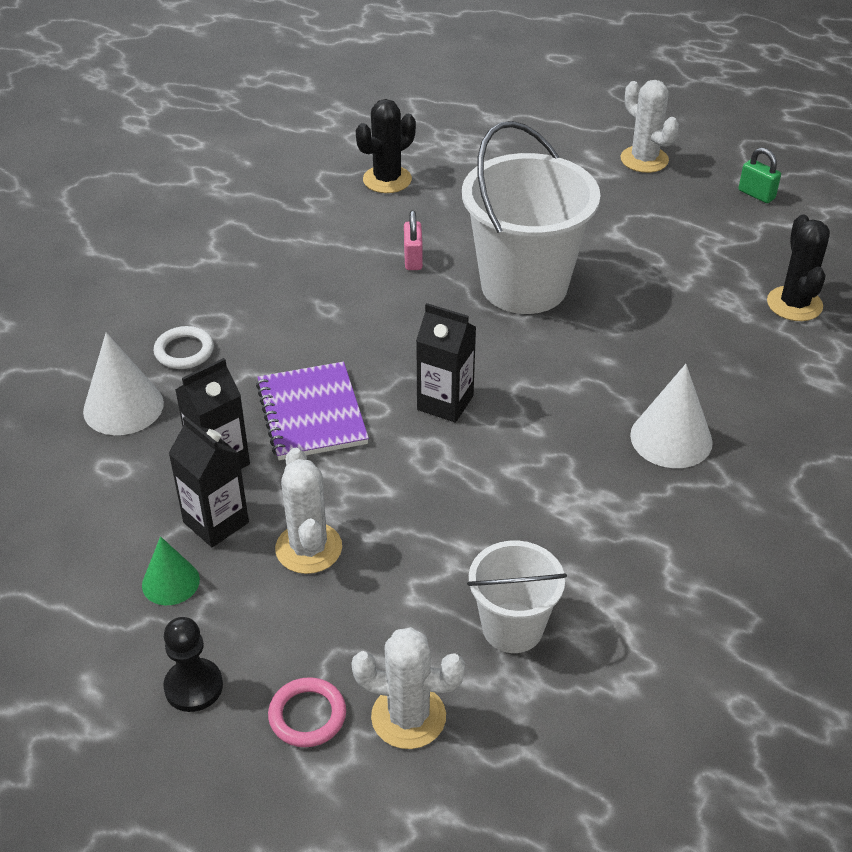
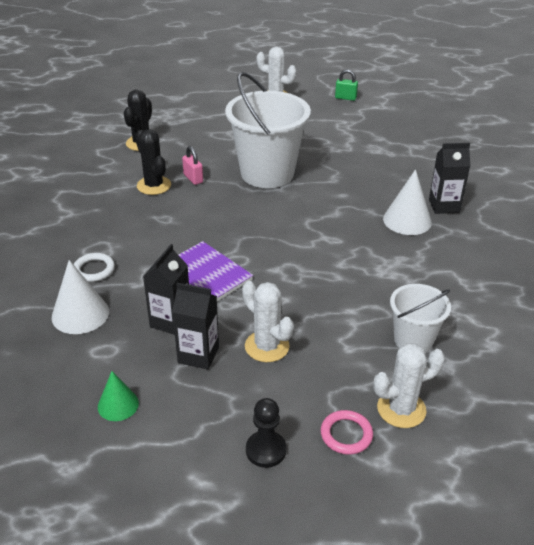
camera: 30 degrees left, 5 degrees down
(170, 582) = (199, 399): green cone -> green cone (118, 405)
(445, 403) = (276, 244): black carton -> black carton (444, 206)
(794, 304) = (408, 141): black cactus -> black cactus (154, 185)

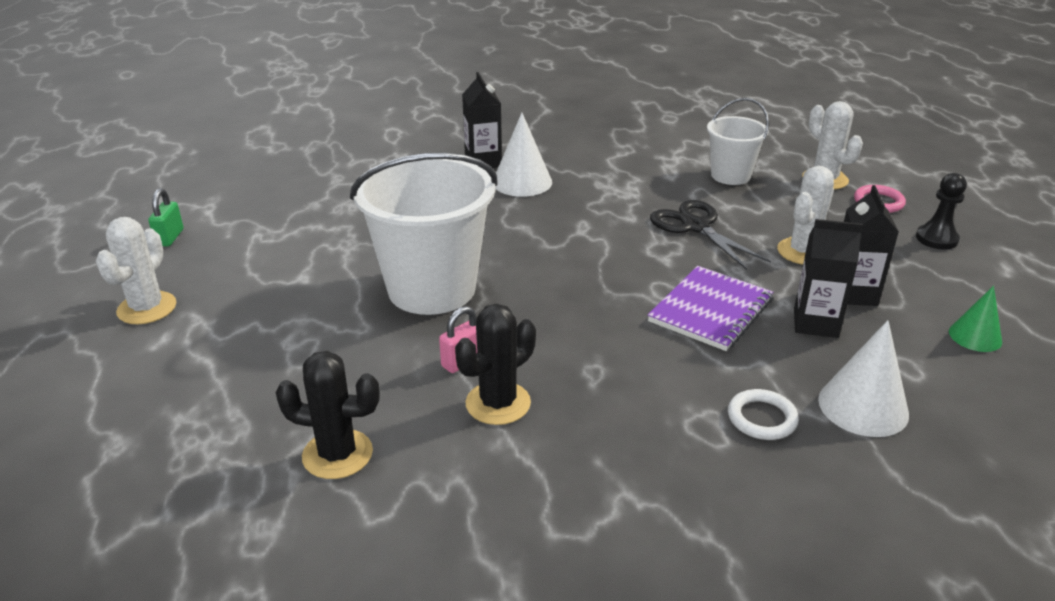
camera: 100 degrees left, 5 degrees down
(320, 295) = (695, 227): none -> black scissors

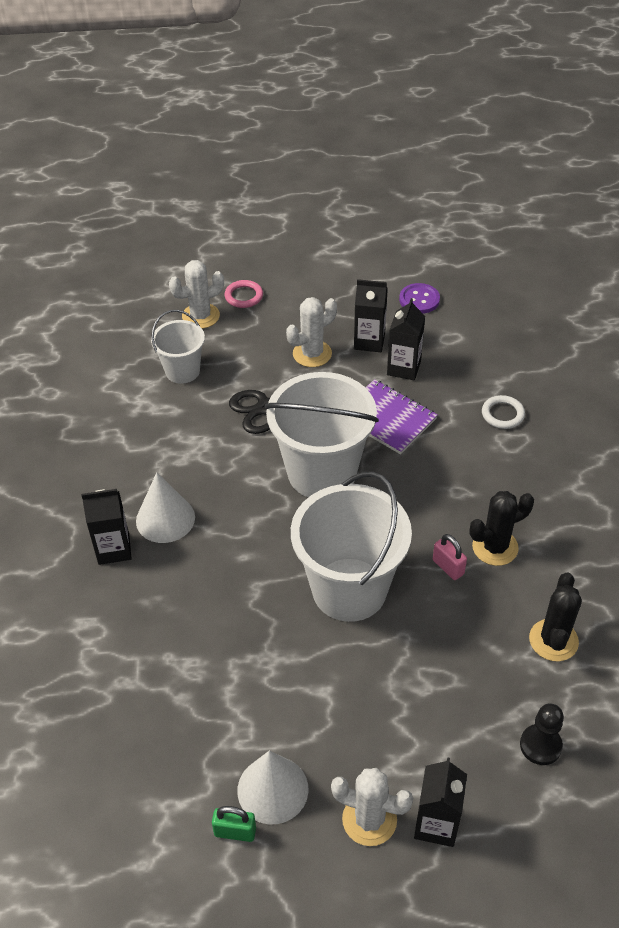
camera: 85 degrees left, 15 degrees up
(121, 351) = (436, 824): none -> black carton
(498, 403) = (495, 547): black cactus -> black cactus turned 75 degrees counterclockwise
(603, 265) = (322, 472): none -> white bucket
(803, 252) = (312, 354): white cactus -> white cactus turned 75 degrees counterclockwise
(863, 406) = (489, 367): white cone -> white cone (272, 789)
(936, 239) = (301, 282): black pawn -> black pawn (540, 745)
(975, 336) = (419, 300): green cone -> purple button

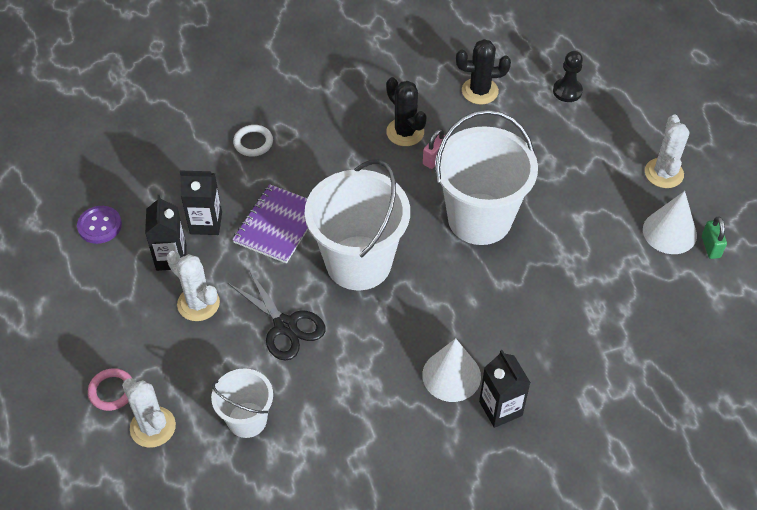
camera: 105 degrees left, 5 degrees up
(436, 824) = (649, 138): black carton -> none

